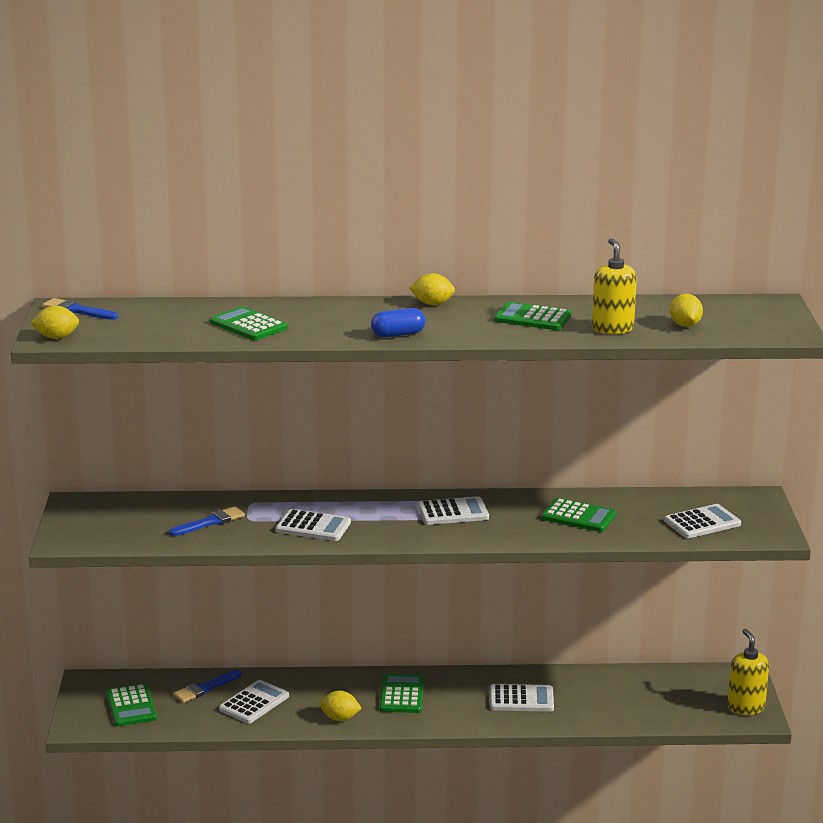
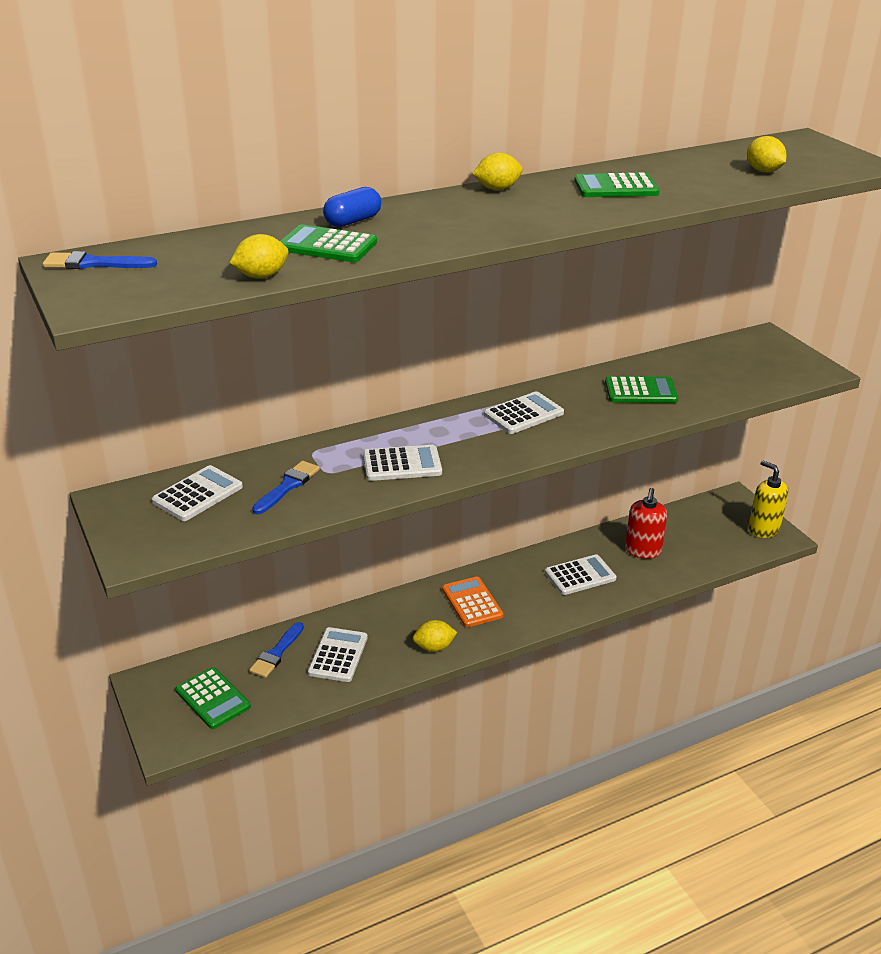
camera: 25 degrees left, 10 degrees up
(56, 337) = (100, 303): yellow lemon -> yellow lemon (261, 276)
(398, 334) = (506, 228): blue capsule -> blue capsule (353, 221)
(402, 694) = (472, 602): green calculator -> orange calculator
(602, 695) = (643, 550): none -> red soap dispenser
(612, 328) = (705, 185): yellow soap dispenser -> none
(702, 522) = (749, 372): white calculator -> white calculator (197, 494)

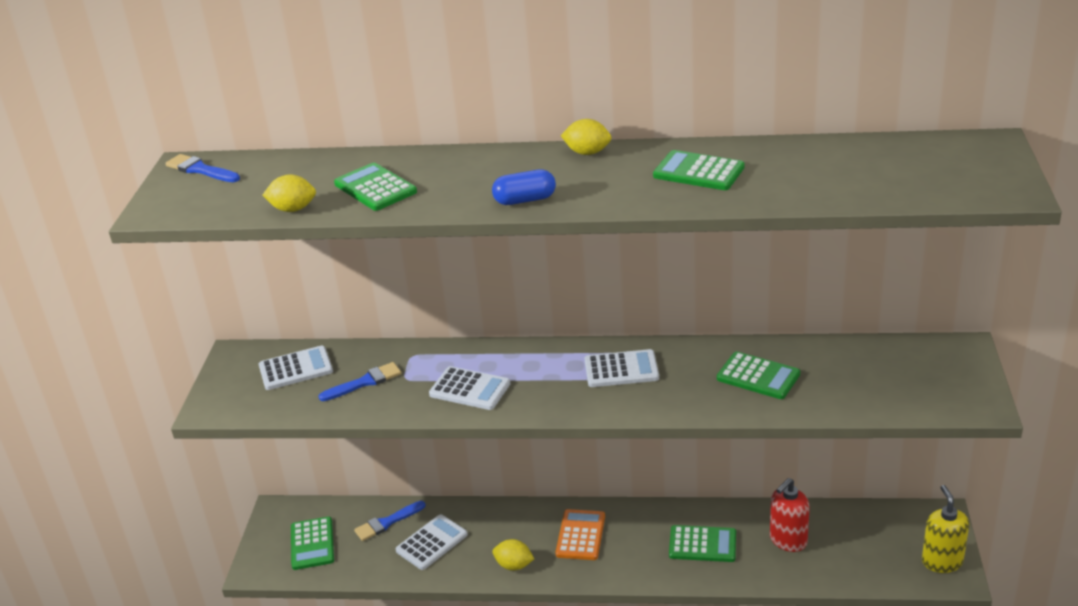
camera: 35 degrees right, 0 degrees up
(353, 221) = (425, 166): blue capsule -> blue capsule (525, 200)
(580, 575) = (702, 544): white calculator -> green calculator
(763, 171) = (879, 180): yellow lemon -> none

